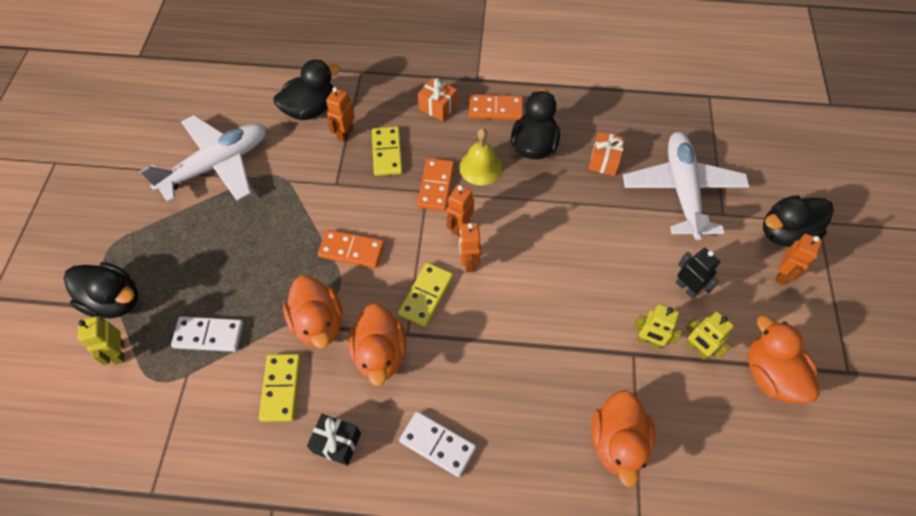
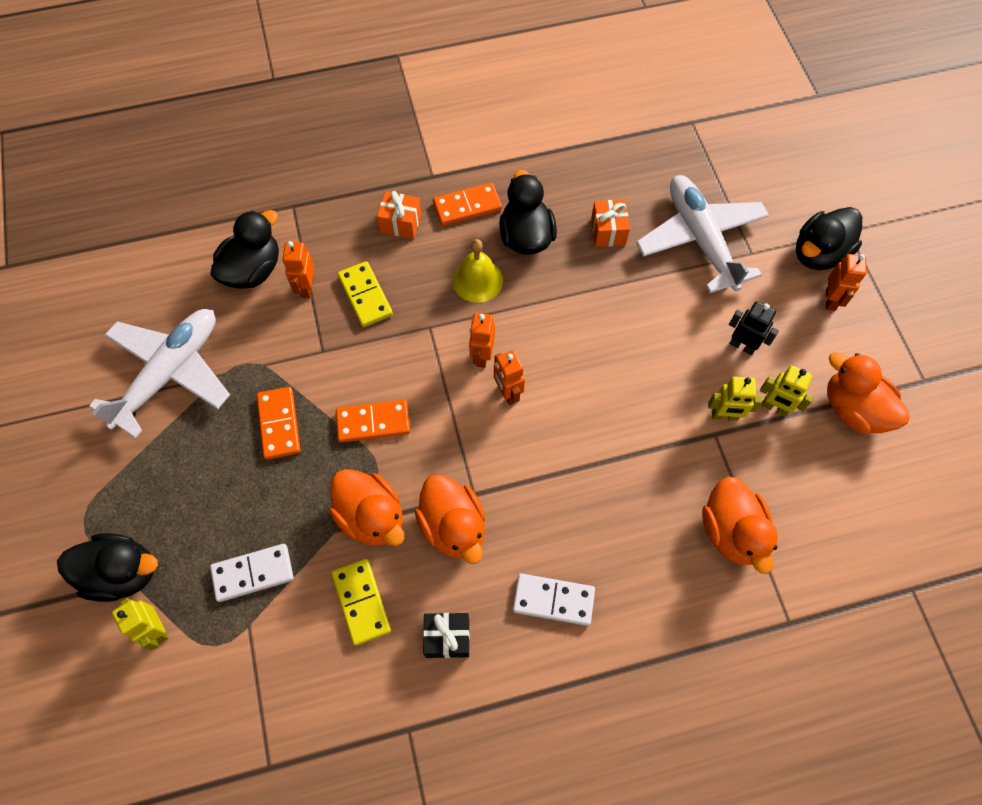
camera: 20 degrees left, 5 degrees up
(426, 295) = (476, 445): yellow domino -> none
(436, 186) = (437, 317): orange domino -> orange domino (279, 424)

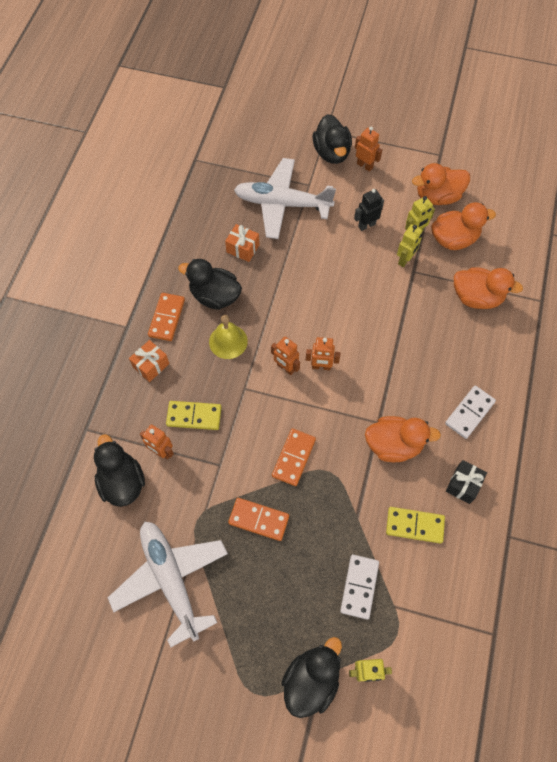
camera: 60 degrees left, 0 degrees up
(371, 517) = (360, 491): orange duck -> orange duck (453, 239)

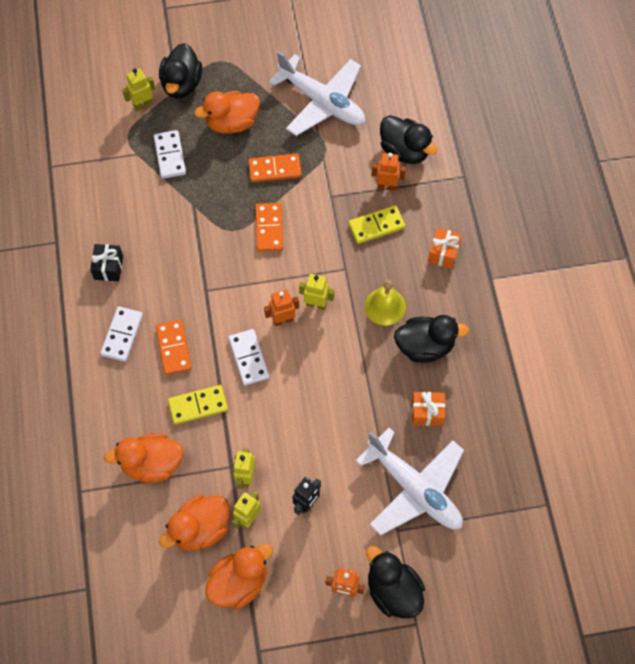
camera: 155 degrees right, 0 degrees up
(167, 318) = (458, 304): orange domino -> orange domino (173, 348)
(282, 204) = (414, 489): white plane -> white plane turned 60 degrees clockwise
(285, 368) = (316, 304): orange robot -> yellow robot
(364, 346) = (249, 358): none -> white domino
(393, 445) = (183, 276): orange duck -> orange duck (232, 123)
(414, 525) = (140, 218): yellow domino -> yellow domino (198, 405)

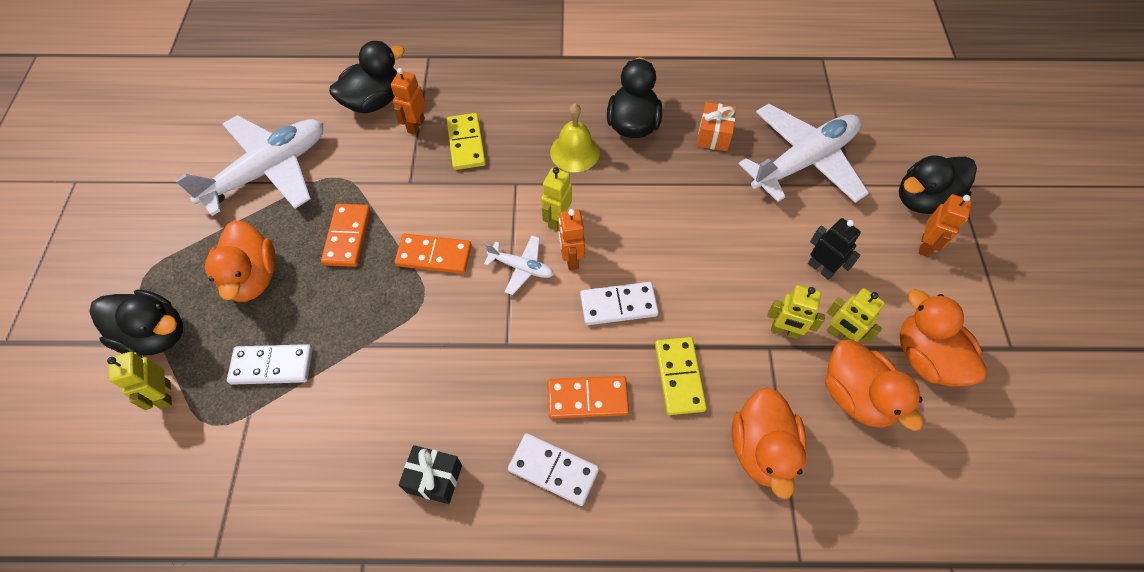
camera: 80 degrees left, 5 degrees down
(269, 288) = (521, 267): none -> white plane
(443, 253) = (520, 89): orange gift -> none

